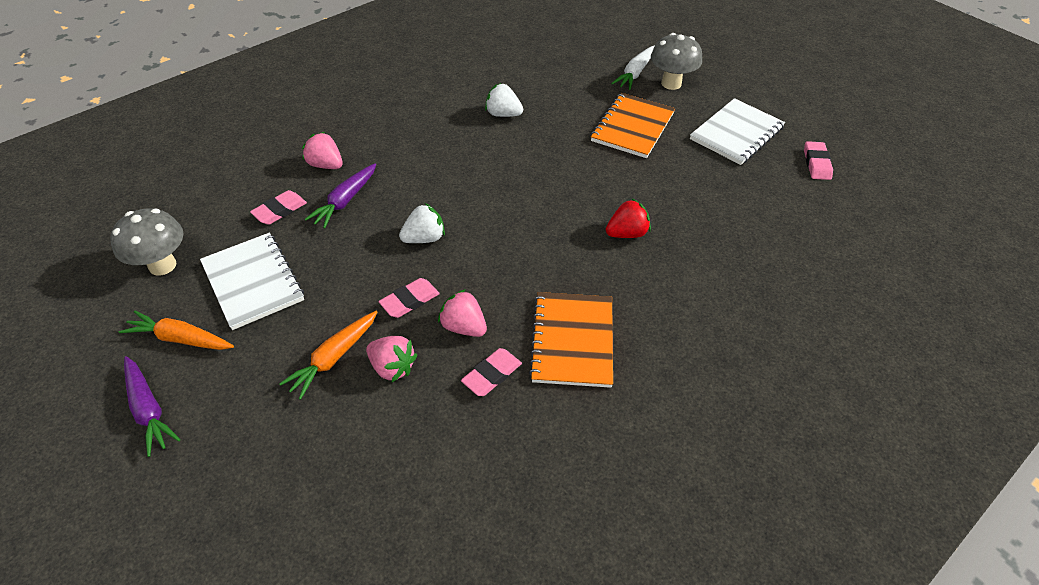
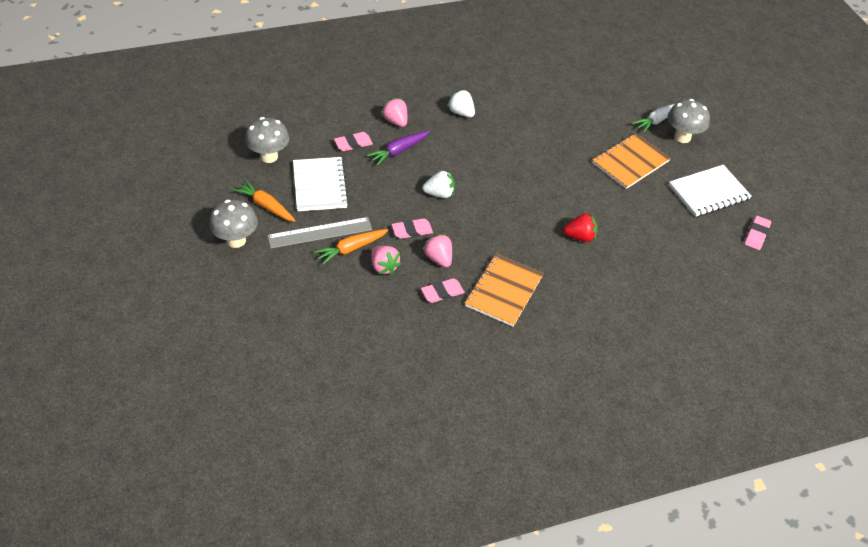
camera: 20 degrees right, 0 degrees up
(149, 409) = (236, 240): purple carrot -> grey mushroom
(278, 350) = (320, 232): none -> grey ruler
(503, 114) = (538, 122): white strawberry -> white strawberry (461, 113)

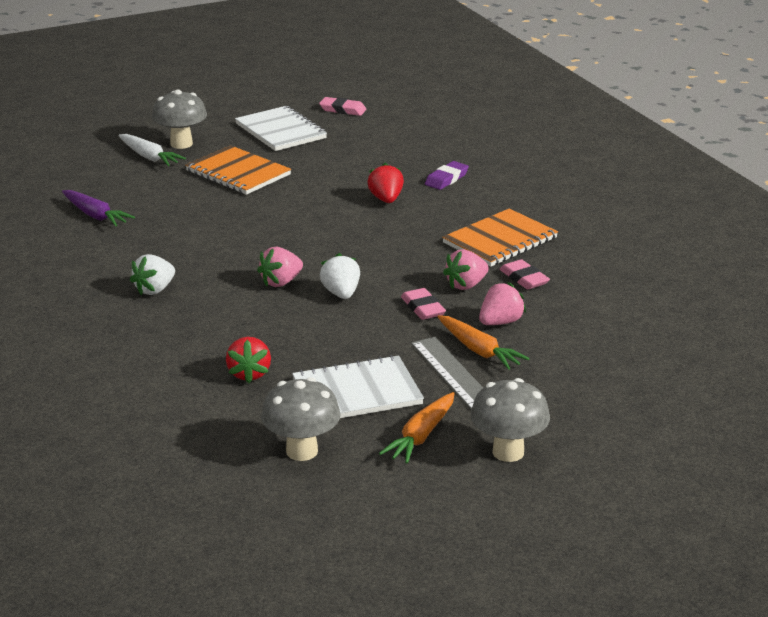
camera: 95 degrees left, 20 degrees down
(353, 144) = (249, 374): pink eraser -> red strawberry
(395, 121) = (185, 342): pink strawberry -> pink strawberry (281, 282)
(398, 151) = (257, 333): purple carrot -> purple carrot (95, 215)
(503, 291) = (500, 240): orange notebook -> orange notebook turned 60 degrees counterclockwise
(615, 279) = (446, 179): none -> purple eraser

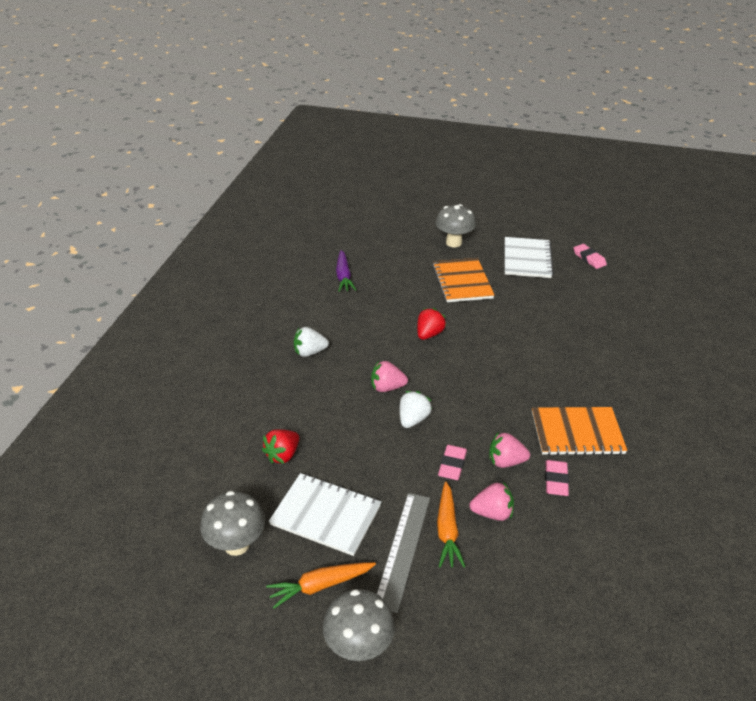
camera: 40 degrees right, 10 degrees up
(149, 157) = (423, 245): white carrot -> none
(386, 199) = (534, 351): red strawberry -> red strawberry (429, 334)
(446, 179) = (598, 354): purple eraser -> none

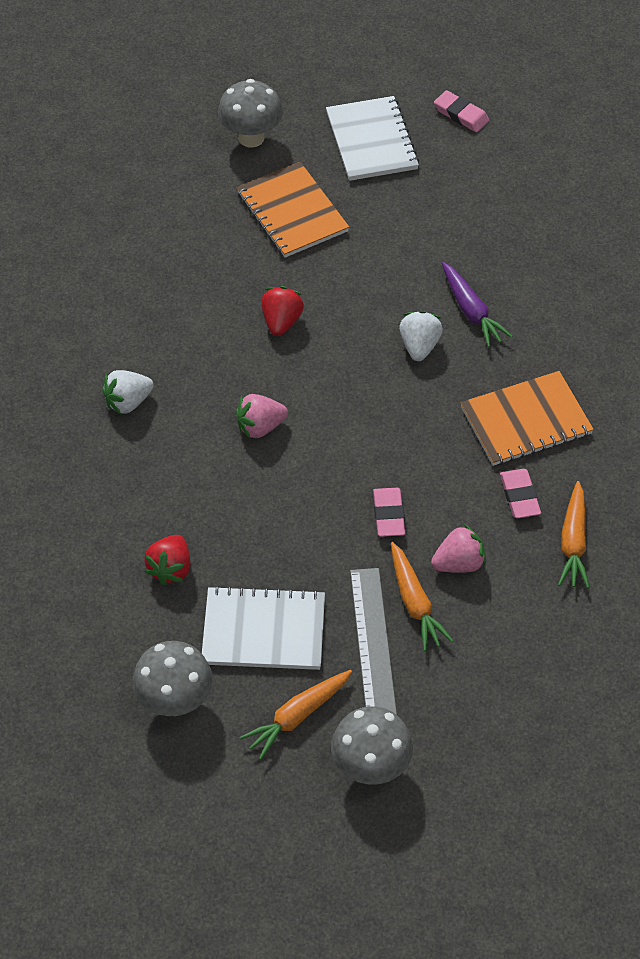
camera: 20 degrees left, 15 degrees up
(343, 276) = (113, 252): purple carrot -> purple carrot (471, 311)
(413, 419) = (314, 465): white strawberry -> white strawberry (419, 346)
(505, 461) = (452, 489): pink strawberry -> none
(589, 524) = (573, 542): none -> orange carrot

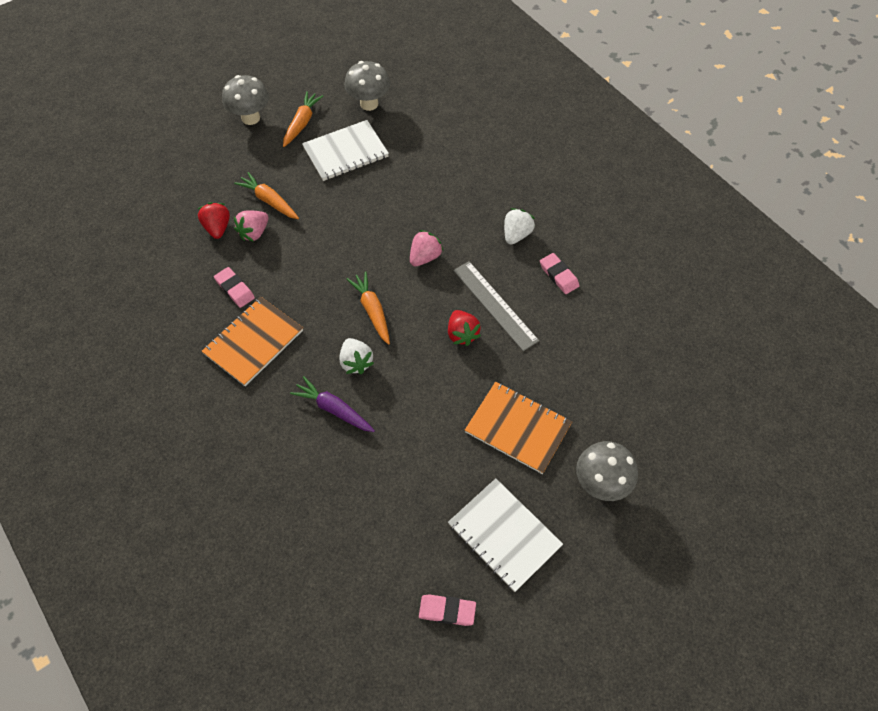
camera: 150 degrees right, 5 degrees up
(170, 569) = (418, 159): red strawberry -> red strawberry (217, 228)
(372, 642) = (282, 172): grey ruler -> grey ruler (495, 305)
(389, 515) = (312, 241): pink eraser -> pink eraser (558, 275)
(573, 542) = (188, 276): orange carrot -> orange carrot (372, 311)

